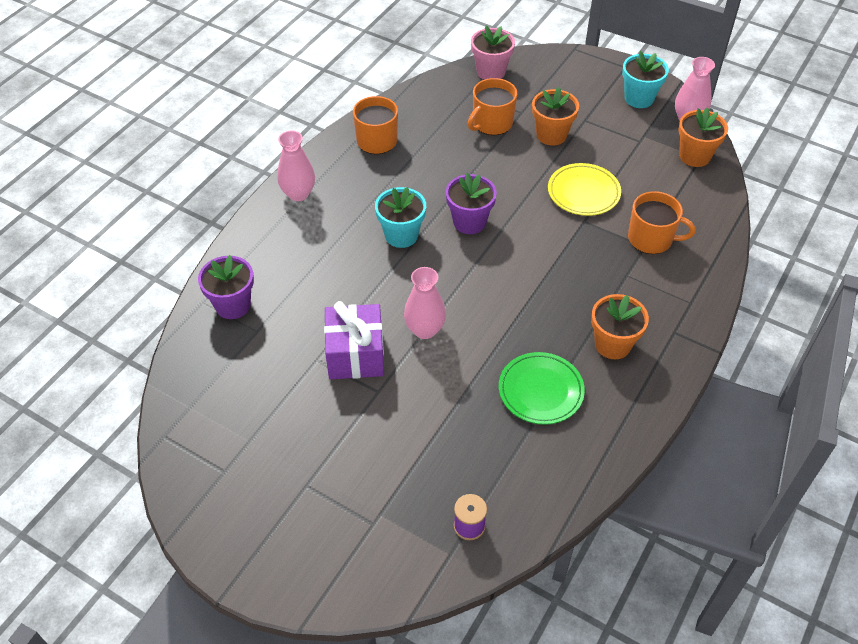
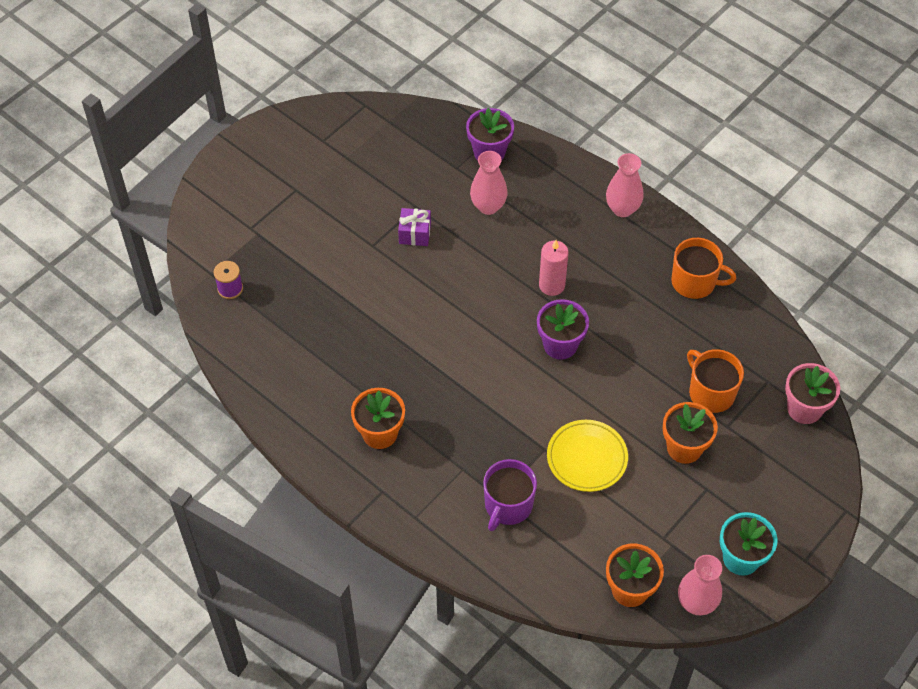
camera: 100 degrees right, 5 degrees up
(355, 355) = (415, 234): purple gift -> purple gift, size x0.58
(401, 235) = (551, 285): turquoise flower pot -> pink candle
(425, 329) = (431, 287): pink vase -> pink vase (488, 206)
(540, 391) = (343, 363): green plate -> none
(651, 239) = (508, 505): orange mug -> purple mug

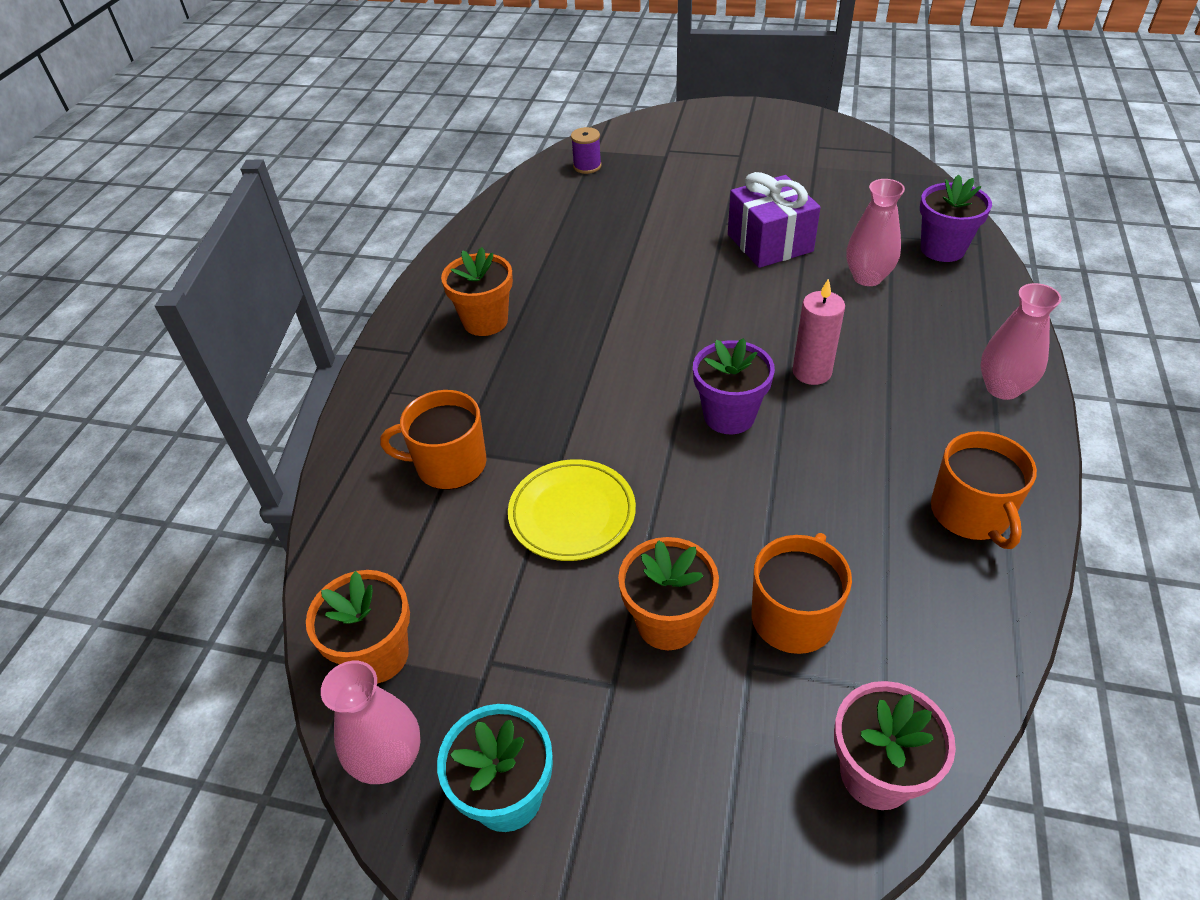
camera: 65 degrees right, 10 degrees down
(415, 234) = (770, 243): purple gift -> purple gift, size x1.73
(508, 505) = (449, 464): purple mug -> orange mug

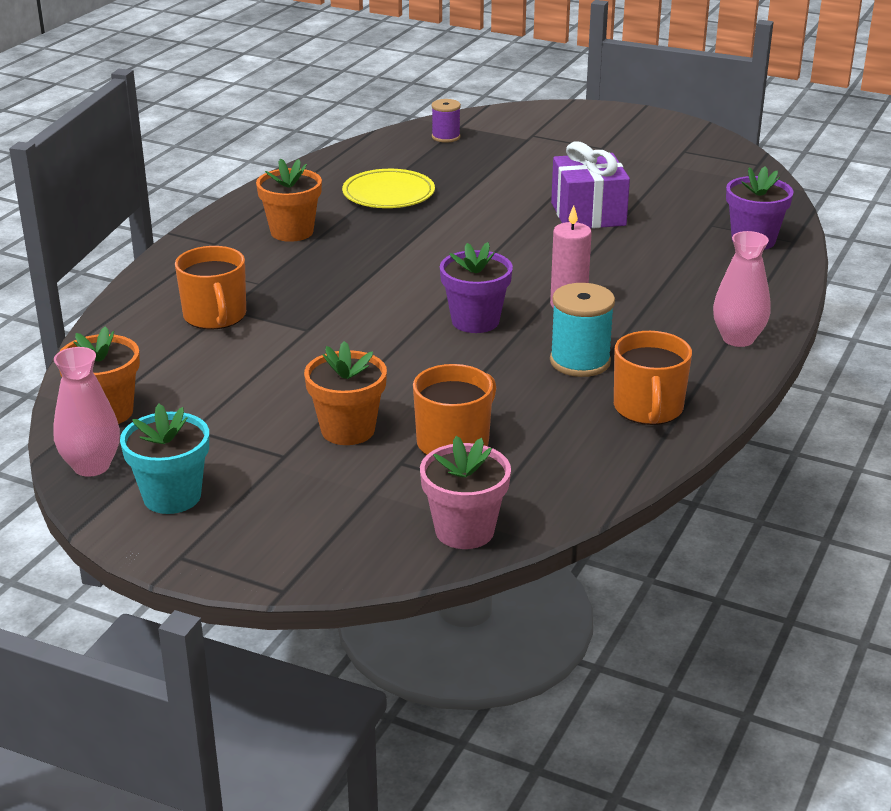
camera: 10 degrees right, 15 degrees down
(449, 464) = (215, 316): orange mug -> orange mug turned 120 degrees counterclockwise
(572, 514) = (304, 359): yellow plate -> yellow plate (388, 194)
(865, 455) = (580, 362): none -> turquoise spool
(867, 277) = (665, 250): pink vase -> none

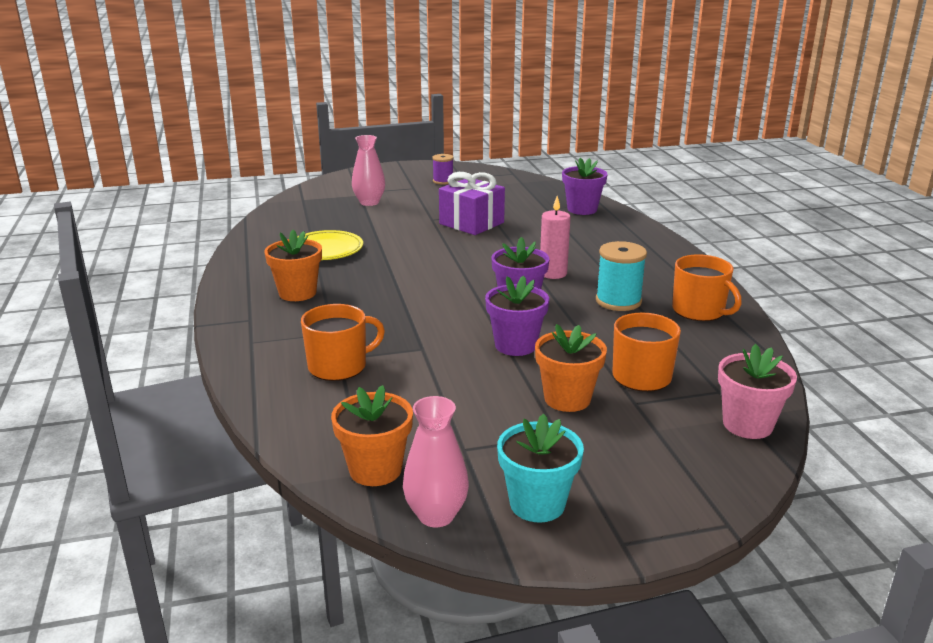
camera: 40 degrees left, 5 degrees down
(215, 316) = (339, 366): orange mug -> orange mug turned 60 degrees counterclockwise
(393, 362) = (515, 345): none -> purple flower pot
(446, 137) = (304, 207): purple spool -> purple spool (443, 181)
(738, 339) = (669, 259): pink vase -> pink vase (369, 202)

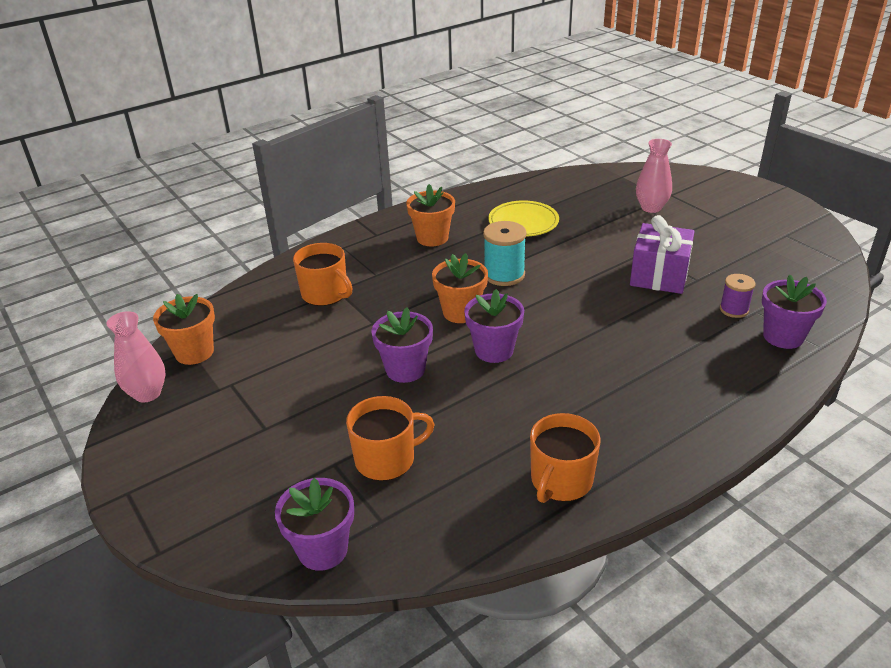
camera: 70 degrees right, 10 degrees up
(443, 181) = (758, 227): purple spool -> purple spool (734, 309)
(537, 504) = (168, 438): turquoise flower pot -> none
(553, 273) = (577, 356): pink candle -> none
(567, 399) = (324, 420): orange flower pot -> orange flower pot (461, 312)
(618, 301) = (542, 414): turquoise spool -> turquoise spool (504, 275)
(747, 425) = (323, 549): pink flower pot -> purple flower pot

